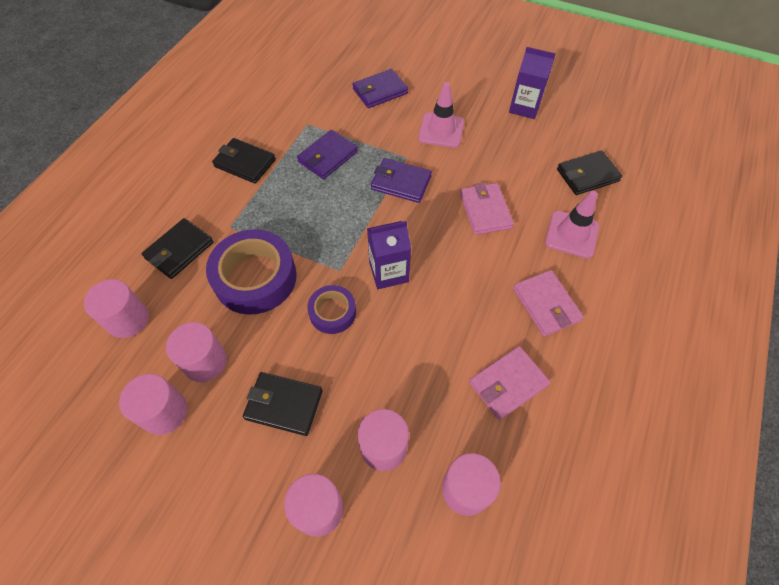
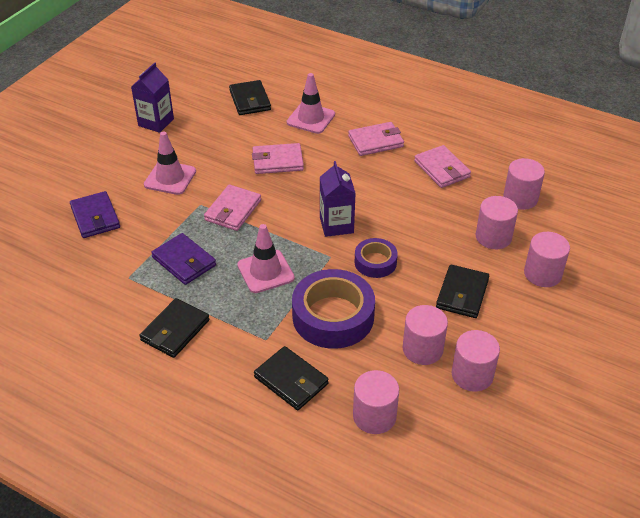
camera: 85 degrees left, 15 degrees down
(316, 218) = (265, 271): none -> pink traffic cone
(401, 183) = (233, 210): purple wallet -> pink wallet

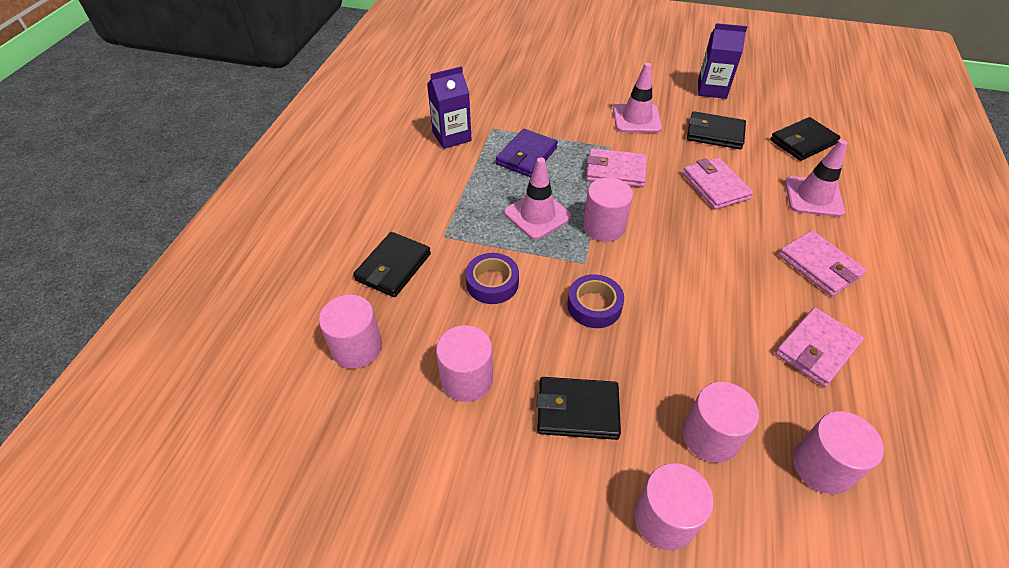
camera: 75 degrees right, 5 degrees up
(95, 217) = (557, 90): purple wallet -> none
(175, 330) = (437, 172): black wallet -> black wallet (715, 133)
(333, 316) = (492, 283): purple tape -> purple tape, size x0.55
(336, 225) = (639, 257): purple carton -> purple carton (451, 136)
(472, 375) = (437, 442): pink cylinder -> pink cylinder (604, 227)

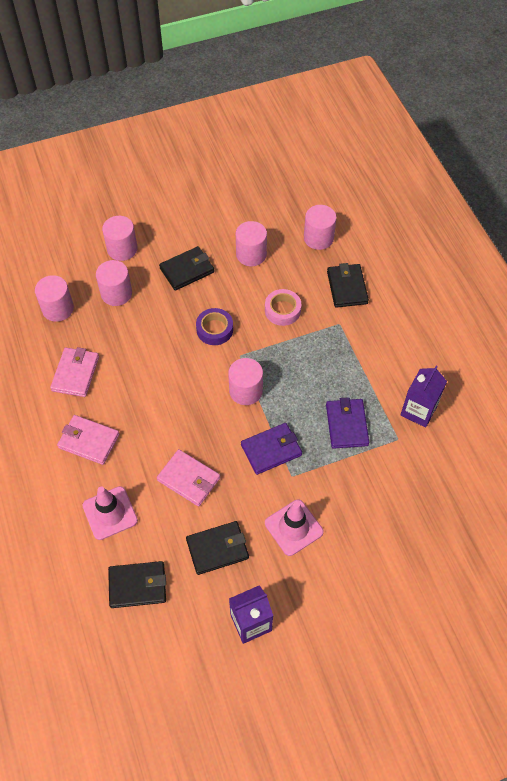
camera: 145 degrees right, 10 degrees up
(492, 283) = (282, 310): purple tape -> pink tape
(537, 215) = (295, 374): pink traffic cone -> none
(615, 171) = (271, 450): pink wallet -> purple wallet
(803, 142) = (137, 586): black wallet -> black wallet turned 60 degrees clockwise

